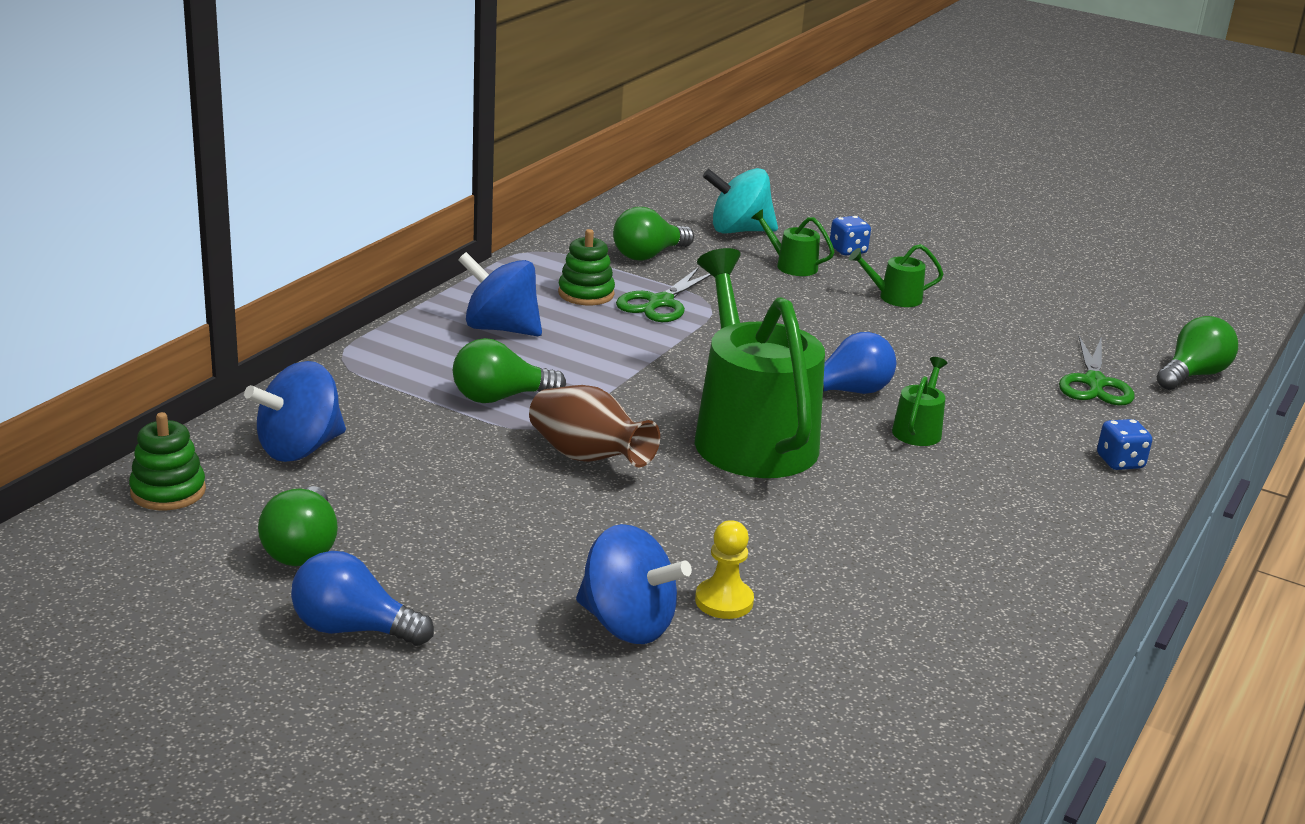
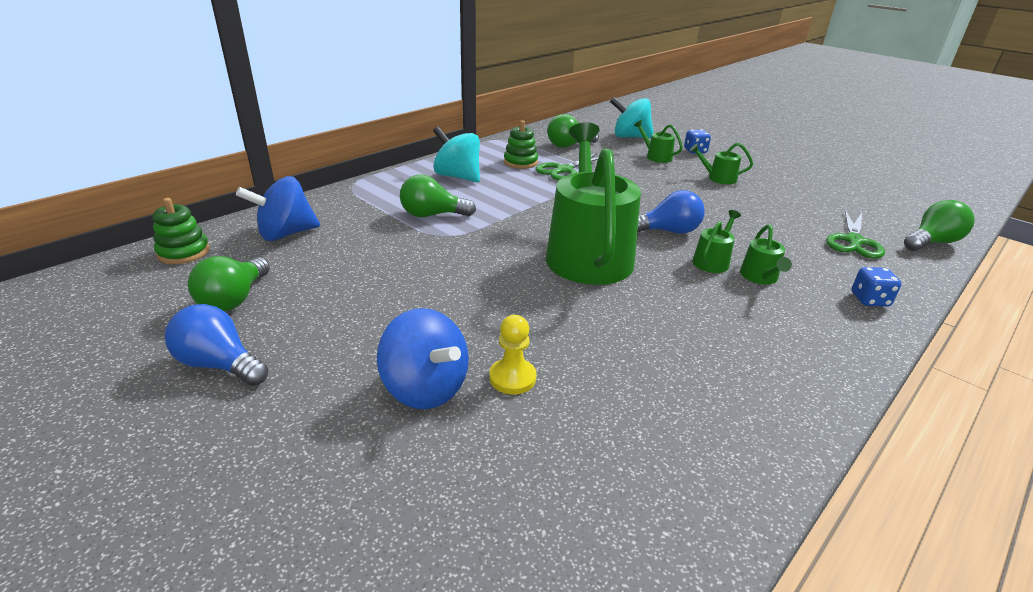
camera: 15 degrees right, 5 degrees up
(500, 328) = (457, 176): blue spinning top -> turquoise spinning top
(587, 458) = (467, 257): brown vase -> none
(983, 446) = (760, 277): none -> green watering can

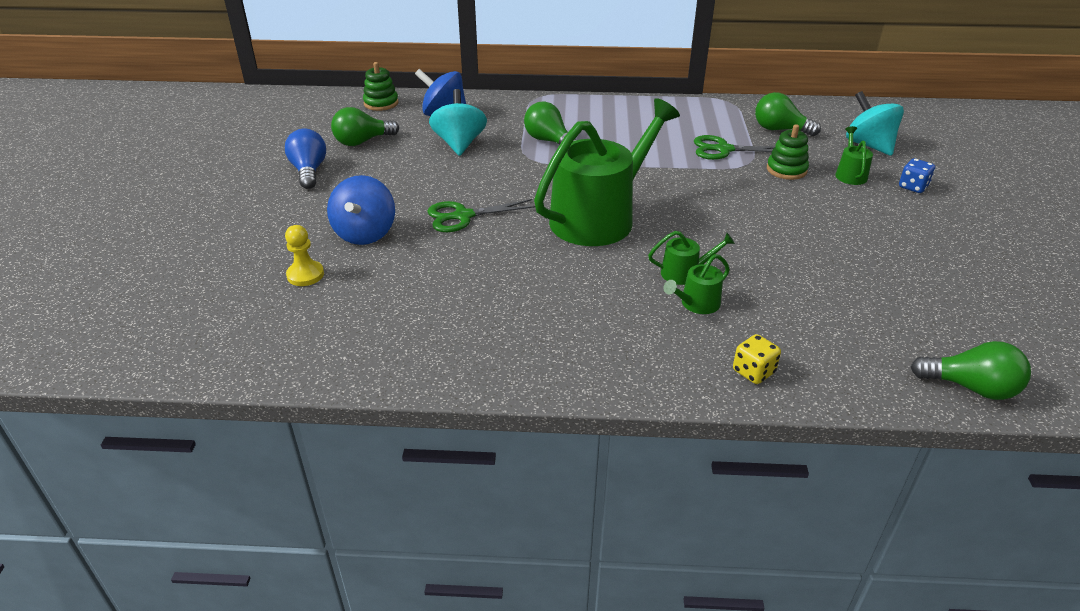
camera: 50 degrees right, 5 degrees up
(457, 176) = (623, 119): turquoise spinning top -> turquoise spinning top (459, 144)
(512, 378) = (410, 255): yellow pawn -> yellow pawn (305, 275)
(520, 162) = (699, 128): green stacking toy -> green stacking toy (786, 170)
(668, 231) = (700, 235): blue light bulb -> none
(718, 178) = (869, 221): green watering can -> none
(853, 241) = (871, 336): green scissors -> green scissors (463, 216)
(869, 300) = (753, 372): blue dice -> yellow dice

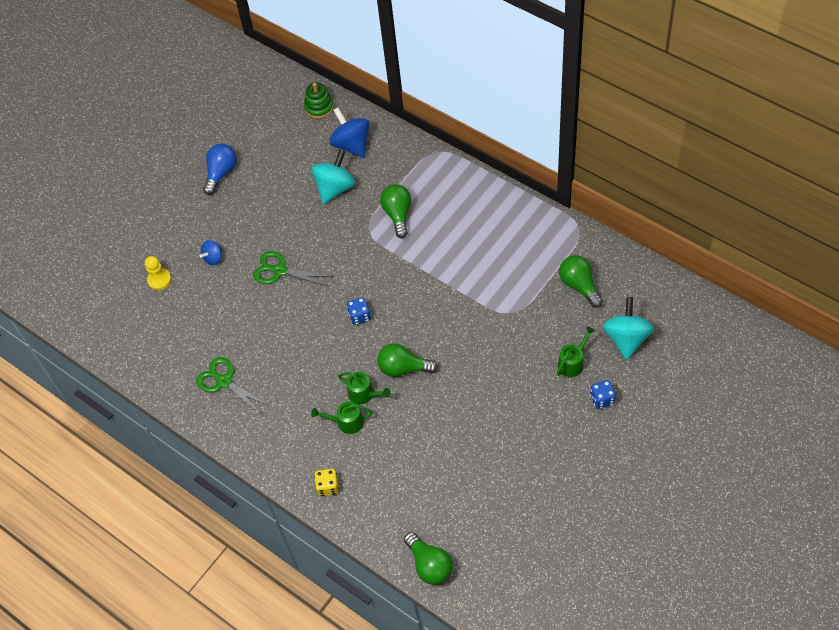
camera: 40 degrees right, 20 degrees up
(362, 141) = (275, 153): green light bulb -> green light bulb (403, 368)
(365, 233) = (213, 258): blue spinning top -> blue spinning top, size x0.54
(599, 217) = (359, 316): green watering can -> blue dice
(724, 149) = (511, 288): green scissors -> green scissors (224, 381)
(786, 170) = (532, 334): green stacking toy -> none

